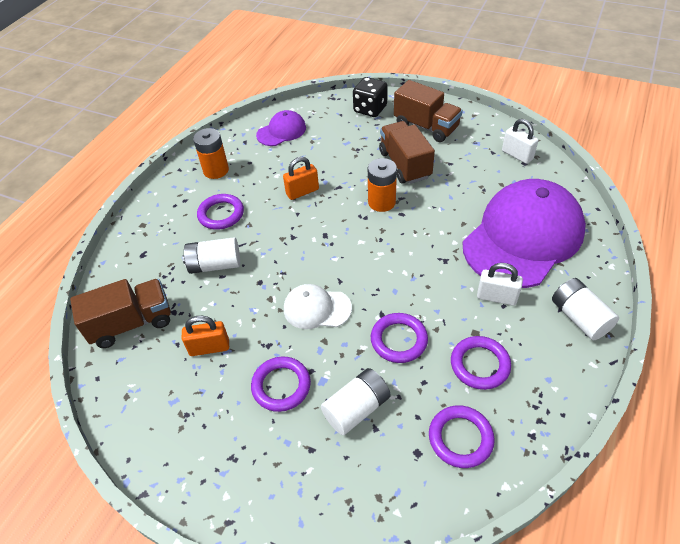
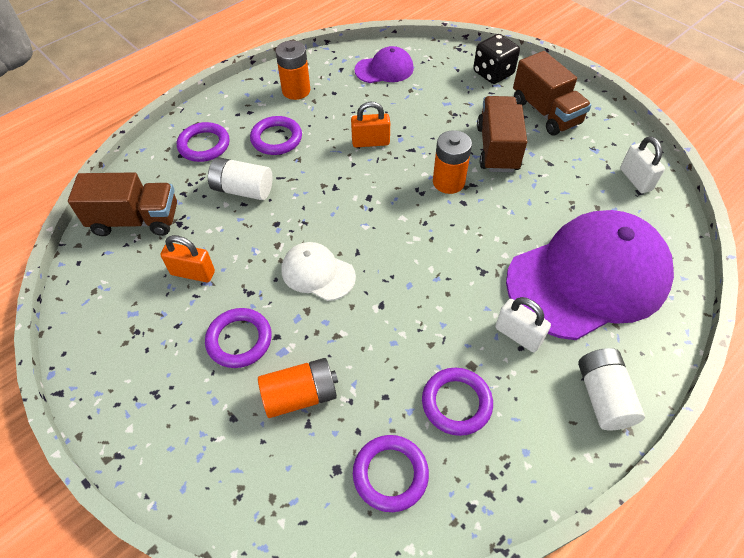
camera: 20 degrees right, 5 degrees up
(356, 409) = (300, 395): white battery -> orange battery
(399, 340) = (384, 340): purple ring -> purple ring (204, 145)

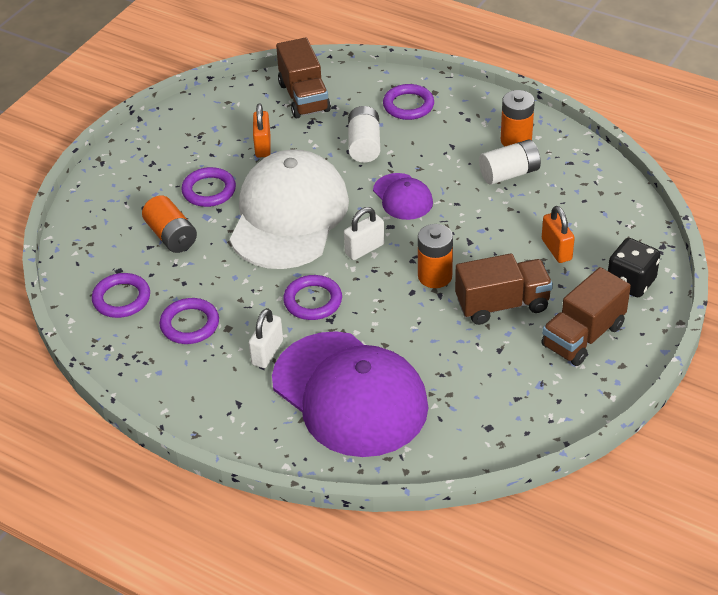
camera: 75 degrees right, 10 degrees down
(276, 139) = (439, 147): purple ring -> purple ring (313, 301)
(318, 273) = (289, 216): white cap -> white cap, size x2.17
(370, 142) = (465, 210): orange padlock -> orange padlock (556, 249)
(384, 69) = (587, 194): purple cap -> purple cap (402, 197)
(603, 396) = (222, 415): white battery -> white battery (509, 173)
(635, 179) = (506, 422): white padlock -> white padlock (364, 249)

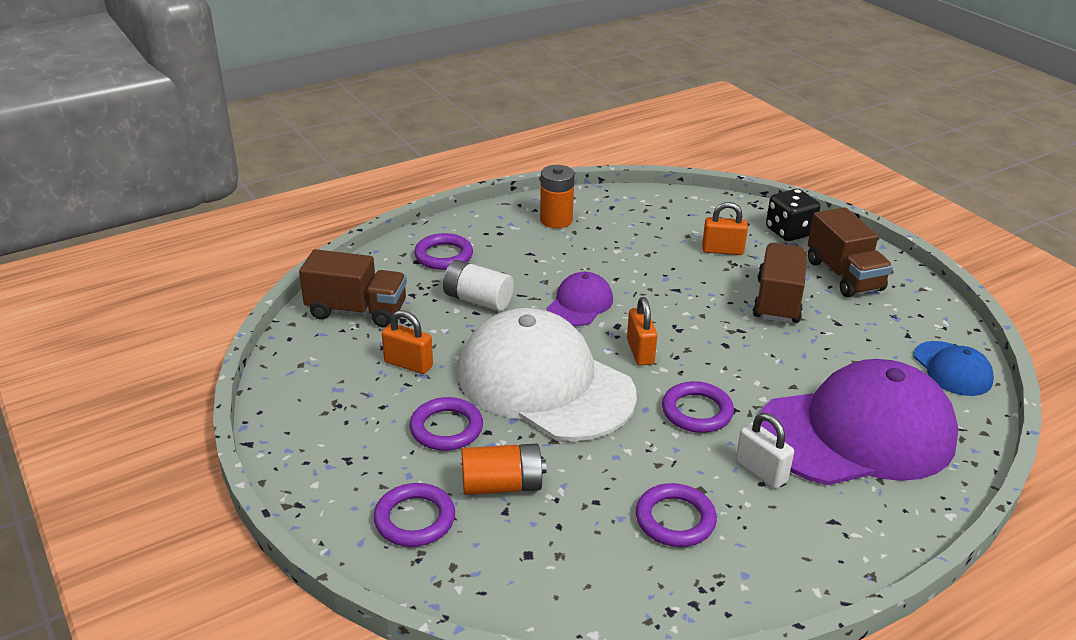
camera: 65 degrees left, 10 degrees down
(121, 299) = (586, 568): purple ring -> purple ring (414, 519)
(364, 249) = (640, 352): white padlock -> orange padlock
(402, 197) = (580, 304): purple cap -> purple cap turned 60 degrees counterclockwise
(435, 276) = (712, 324): orange battery -> none
(485, 436) = (952, 369): none -> blue cap
(509, 173) = (599, 238): white battery -> none

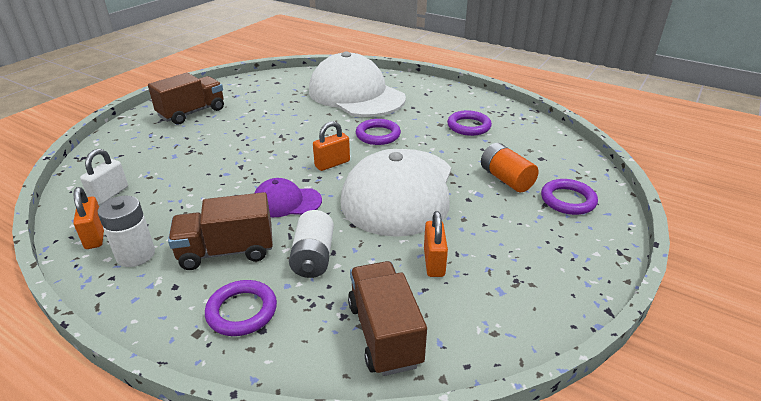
camera: 115 degrees left, 0 degrees up
(446, 428) = (483, 216): purple ring -> none
(556, 220) = (136, 255): orange battery -> white battery
(722, 250) = (172, 158): orange padlock -> orange padlock (95, 236)
(761, 471) = (410, 112): white padlock -> white padlock (109, 194)
(777, 301) = (237, 129): brown truck -> brown truck (226, 251)
(789, 232) = (132, 137): black dice -> none
(857, 433) = (356, 95): purple cap -> white cap
(952, 369) = (280, 79): blue cap -> none

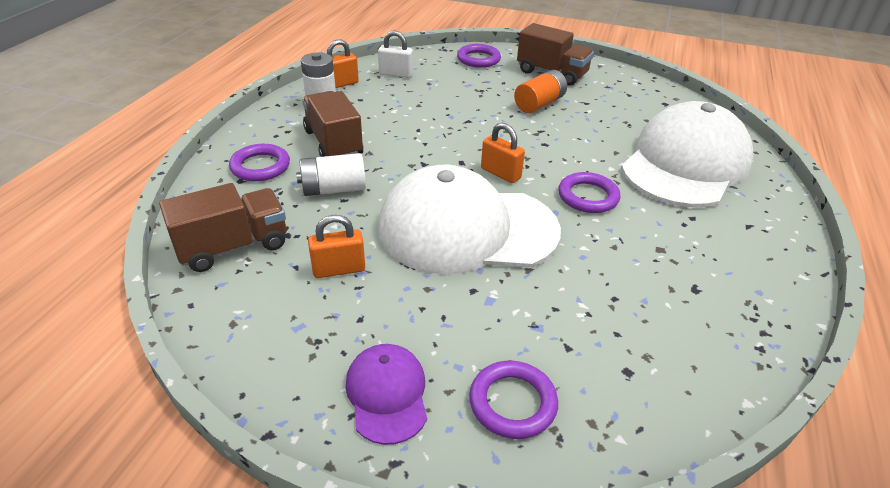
camera: 75 degrees right, 5 degrees up
(286, 202) = (416, 158): purple cap -> purple cap (387, 394)
(468, 126) = (675, 279): purple ring -> purple ring (478, 59)
(506, 179) = (539, 327): orange battery -> orange battery (539, 104)

